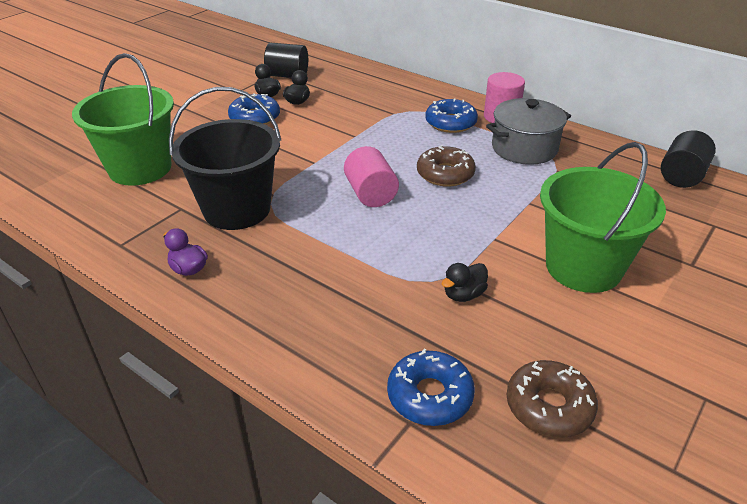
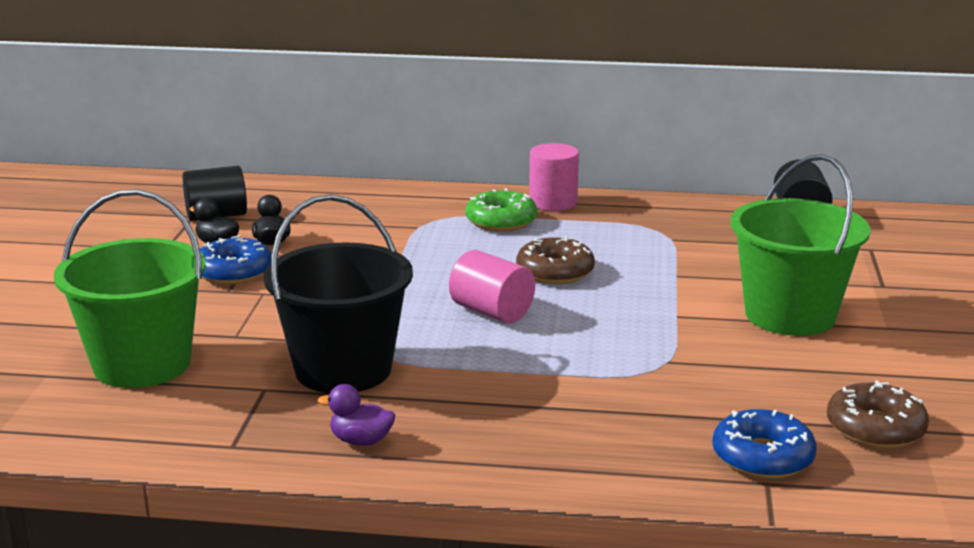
camera: 30 degrees left, 15 degrees down
(450, 123) = (501, 221): blue donut -> green donut
(463, 294) = (701, 370): black duck -> none
(524, 148) = (614, 227): grey pot -> none

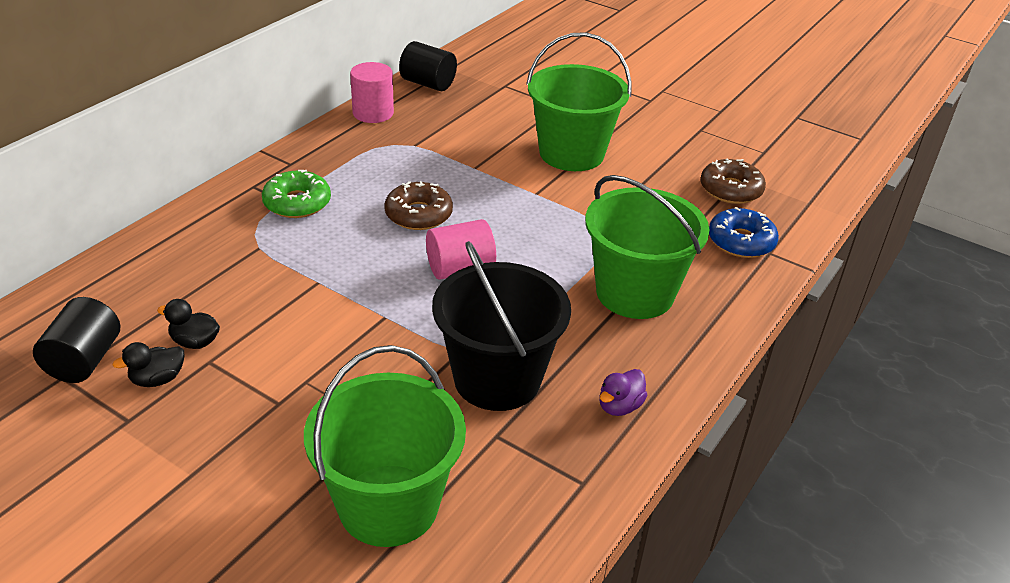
camera: 65 degrees left, 15 degrees up
(234, 272) = (240, 387): blue donut -> none
(553, 202) = (288, 165): pink cylinder -> pink cylinder (373, 113)
(564, 409) = (635, 293): none -> green bucket

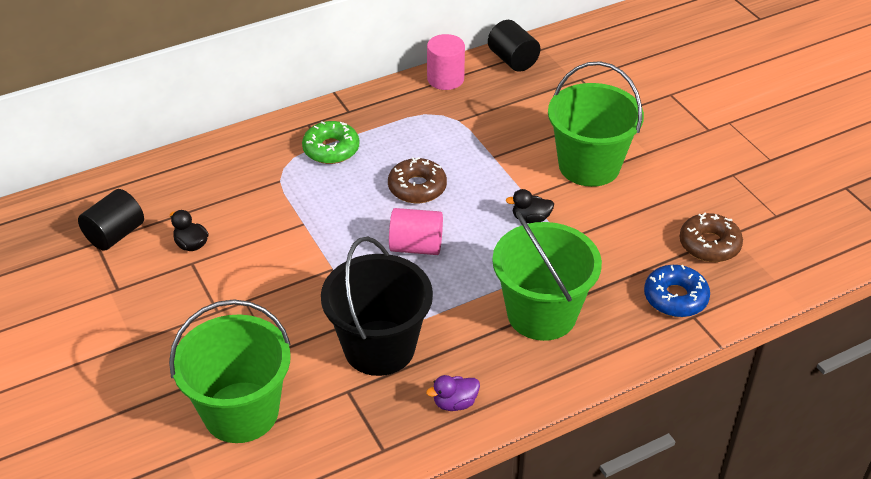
camera: 30 degrees right, 5 degrees up
(157, 379) = (152, 265): black duck -> black duck (530, 218)

